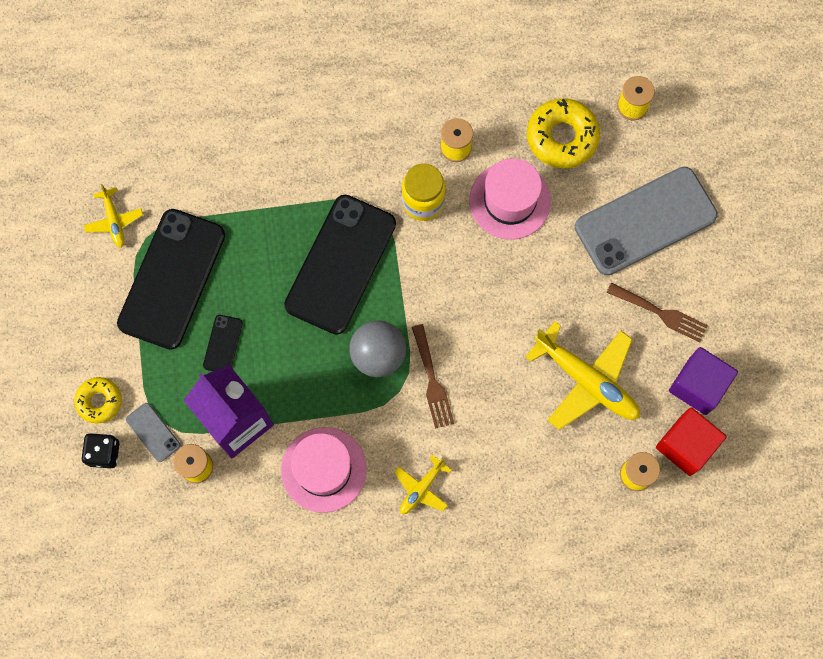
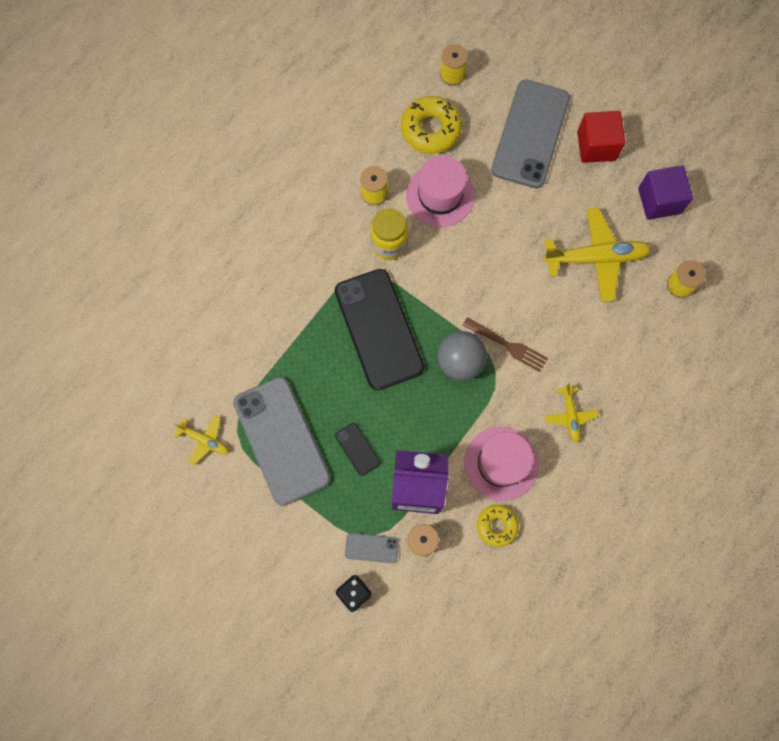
camera: 45 degrees left, 0 degrees up
(99, 401) = (316, 563): yellow donut -> yellow donut (496, 526)
(171, 279) = (281, 440): black phone -> grey phone
(661, 313) = (595, 179): brown fork -> none
(685, 445) = (688, 241): red cube -> red cube (596, 146)

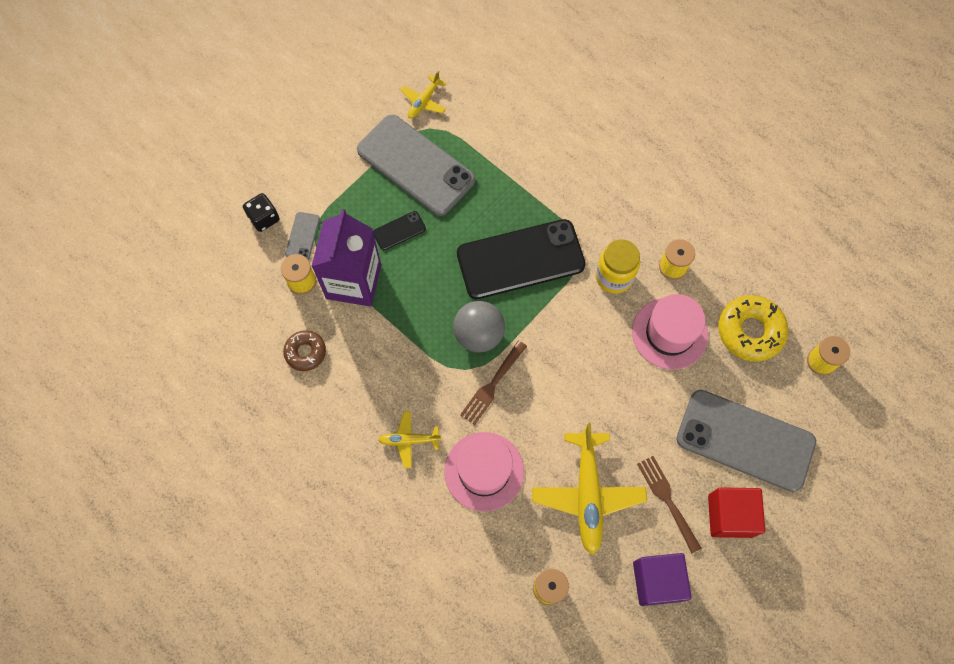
camera: 95 degrees right, 5 degrees down
(281, 440) = (416, 165): grey phone -> grey phone turned 60 degrees clockwise
(496, 526) = (305, 352): yellow donut -> brown donut
(501, 463) = (367, 364): pink hat -> pink hat (484, 471)
(590, 194) = (667, 500): none -> brown fork

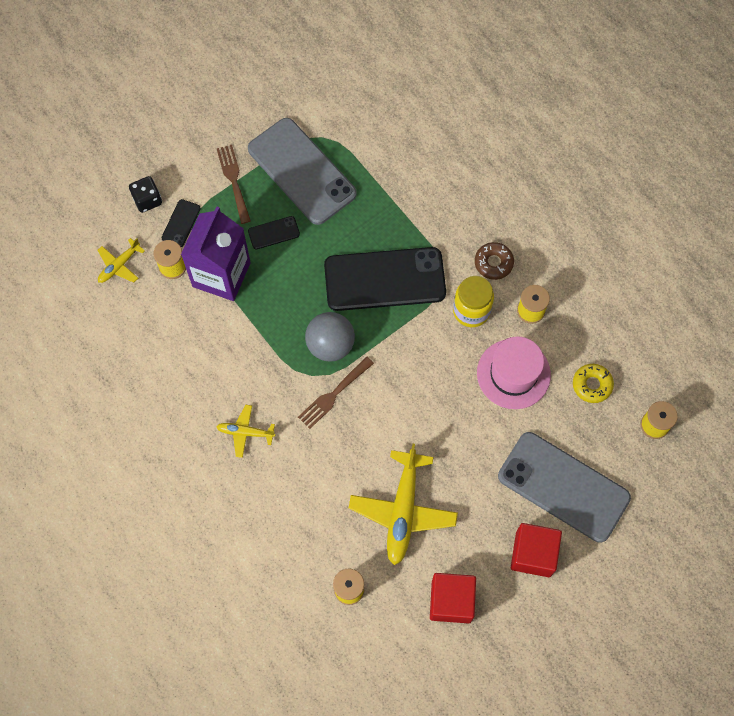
camera: 10 degrees right, 0 degrees up
(303, 236) = (181, 223): grey phone -> black phone
(305, 352) = (164, 334): brown donut -> brown donut (493, 263)
(424, 101) = (321, 109): yellow plane -> yellow plane (119, 265)
(484, 471) = (310, 473): pink hat -> none
(657, 581) = (451, 601): purple cube -> red cube
(667, 500) = (477, 529): brown fork -> brown fork (233, 180)
(750, 331) = (592, 385): yellow donut -> yellow donut, size x0.61

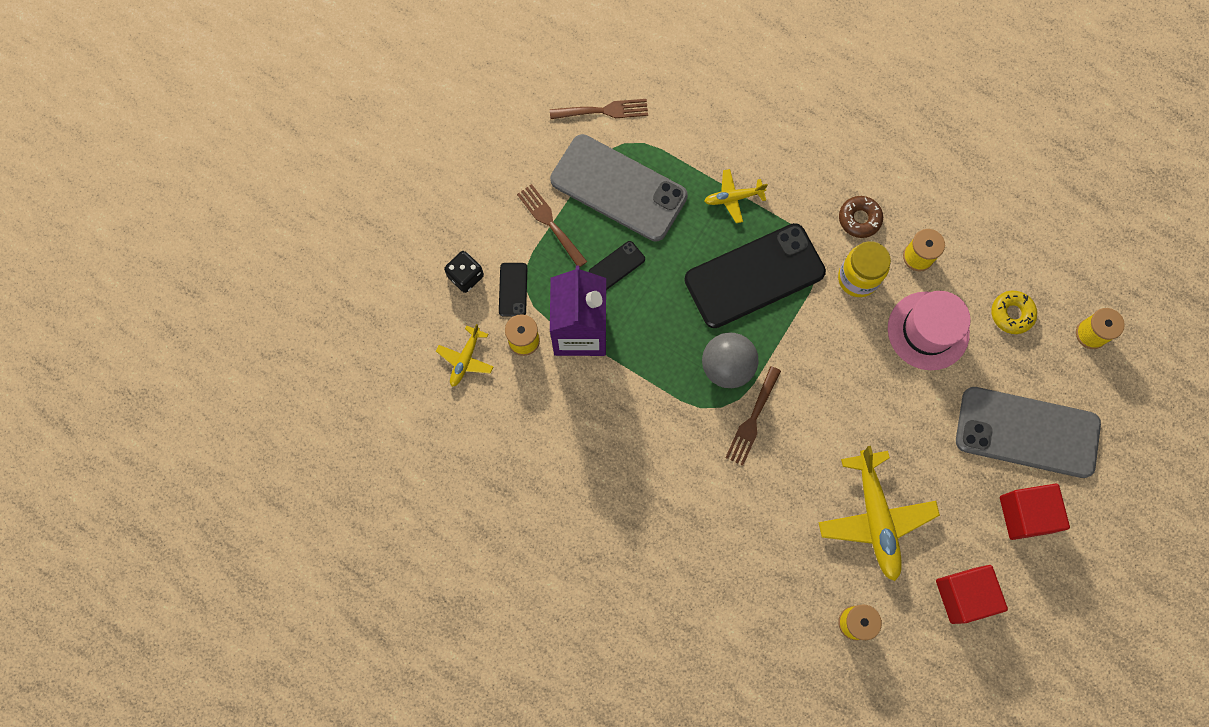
camera: 20 degrees left, 5 degrees up
(245, 432) = (677, 494): yellow plane -> yellow plane (733, 198)
(316, 105) = (604, 110): none -> brown fork

